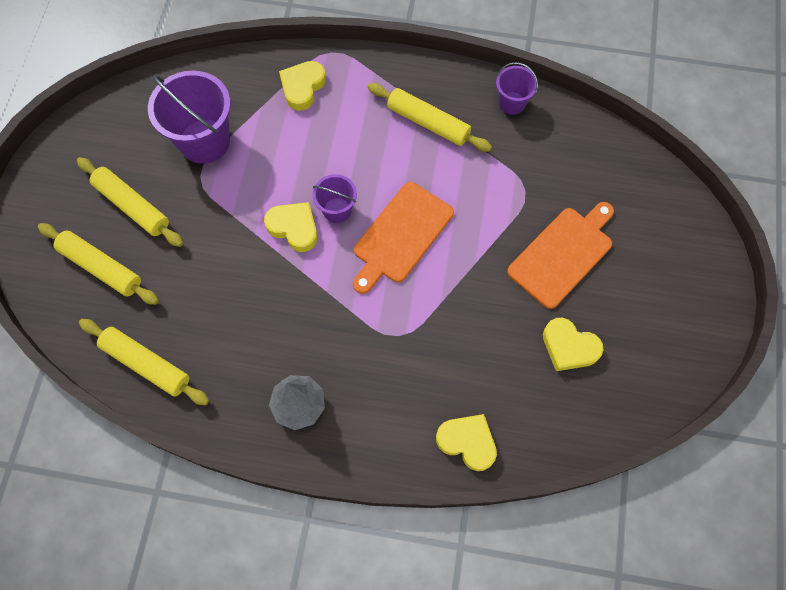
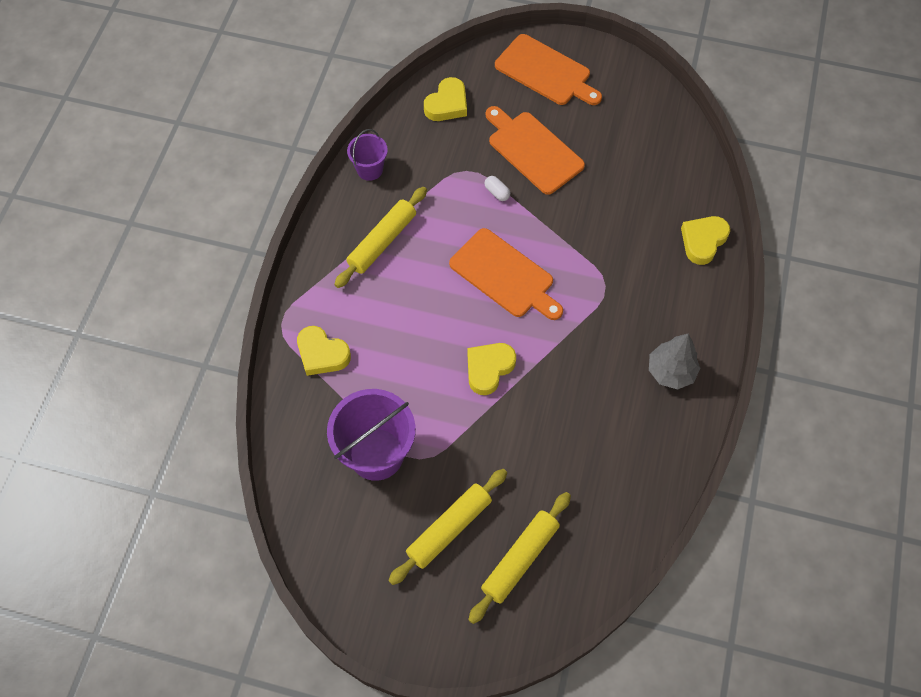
camera: 85 degrees left, 5 degrees down
(146, 364) = (629, 509): yellow rolling pin -> none
(337, 210) = (472, 329): purple bucket -> none
(502, 222) = (497, 192): none -> white capsule
(569, 347) = (620, 158): yellow heart -> yellow heart (447, 104)
(675, 262) = (545, 72): none -> orange cutting board

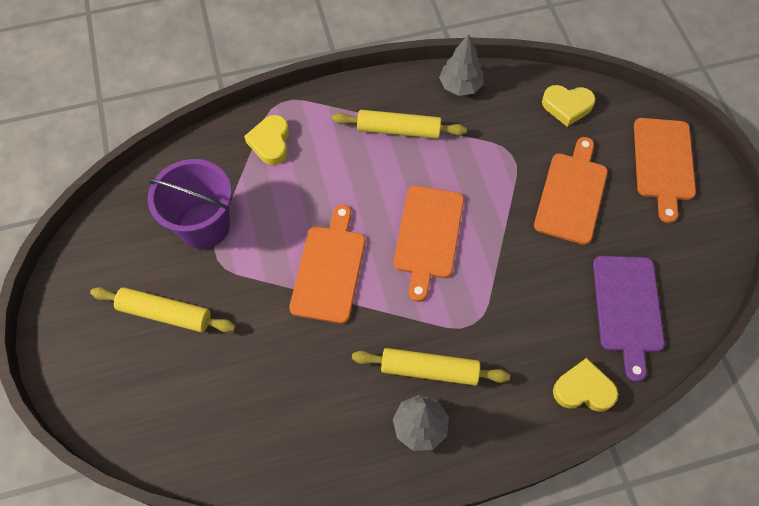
camera: 60 degrees right, 0 degrees up
(369, 169) = (460, 86): purple bucket -> grey tree
(489, 369) = (329, 269): yellow heart -> orange cutting board
(497, 192) = (507, 188): white capsule -> none
(520, 559) = (164, 384): yellow rolling pin -> yellow rolling pin (429, 370)
(655, 173) = (627, 308): none -> purple cutting board

